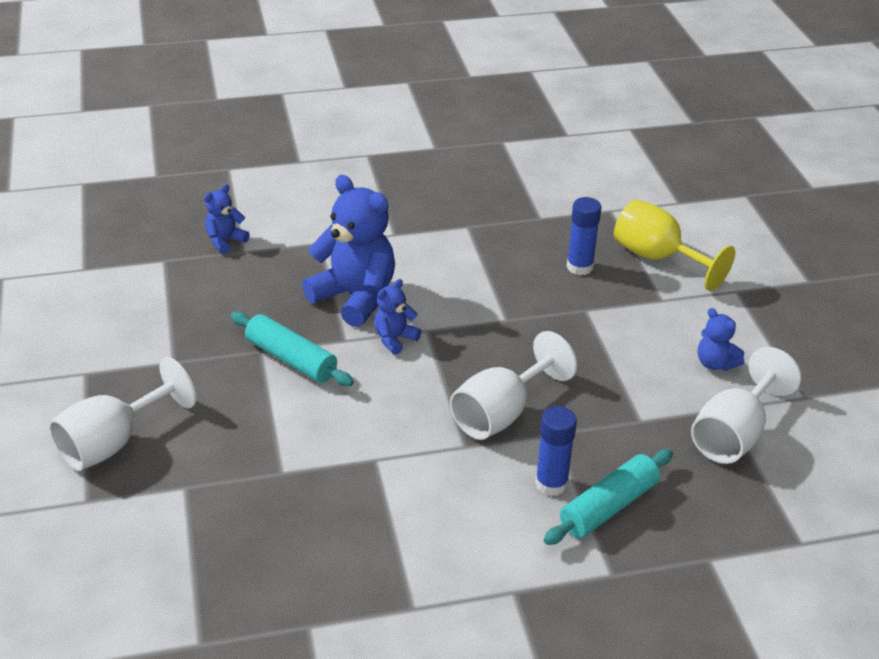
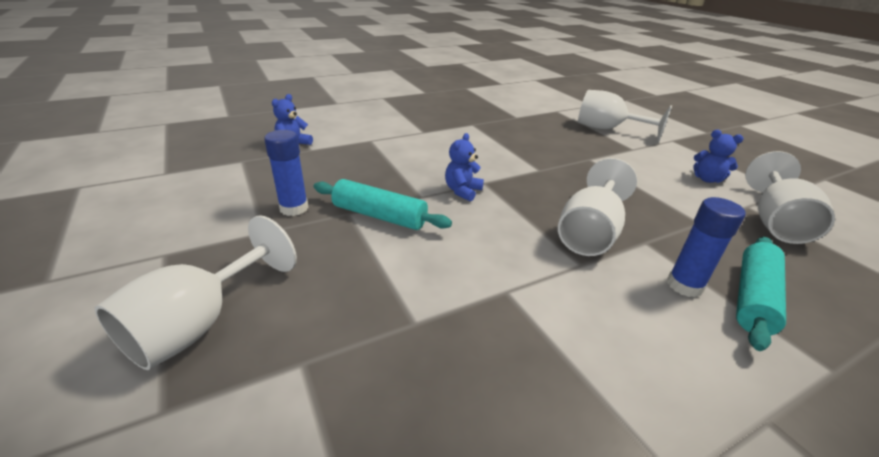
camera: 15 degrees left, 5 degrees down
(355, 297) = (414, 168): blue teddy bear -> none
(579, 267) = (563, 137): blue glue stick -> blue glue stick (294, 208)
(657, 258) = (607, 129): yellow goblet -> white goblet

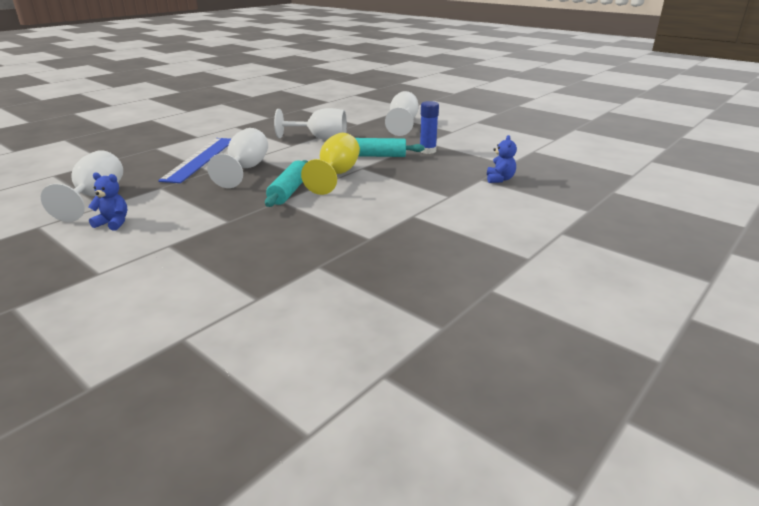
camera: 160 degrees right, 5 degrees down
(462, 191) = (336, 175): blue teddy bear -> yellow goblet
(607, 129) = (185, 273): white goblet -> white goblet (320, 139)
(684, 285) = (200, 159): blue glue stick -> blue ruler
(753, 298) = (166, 160): turquoise rolling pin -> turquoise rolling pin (289, 191)

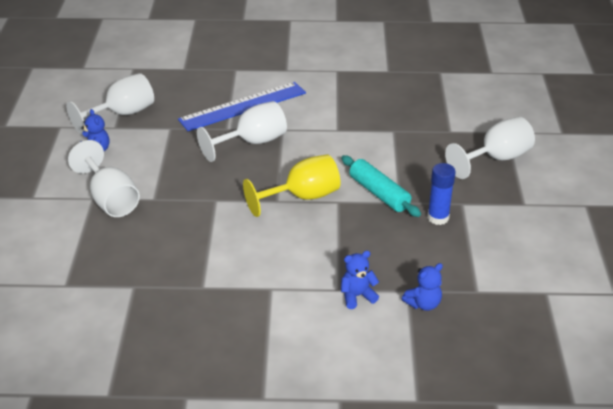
camera: 50 degrees right, 10 degrees up
(289, 191) = (238, 193): turquoise rolling pin -> none
(320, 139) = (375, 135): white goblet -> white goblet (110, 199)
(464, 193) = (357, 296): none -> blue teddy bear

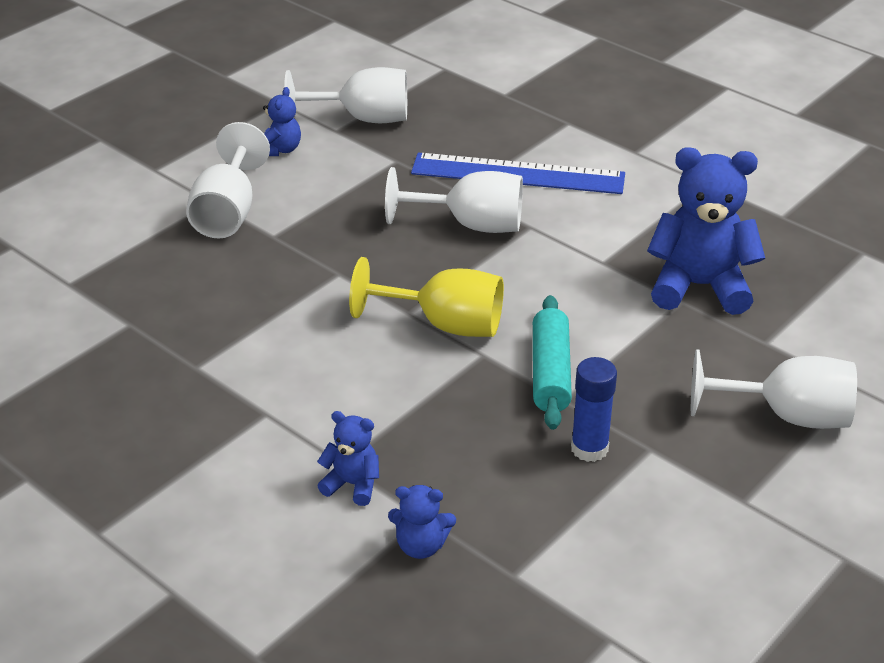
camera: 40 degrees right, 0 degrees up
(393, 120) = (699, 286): none -> blue teddy bear

